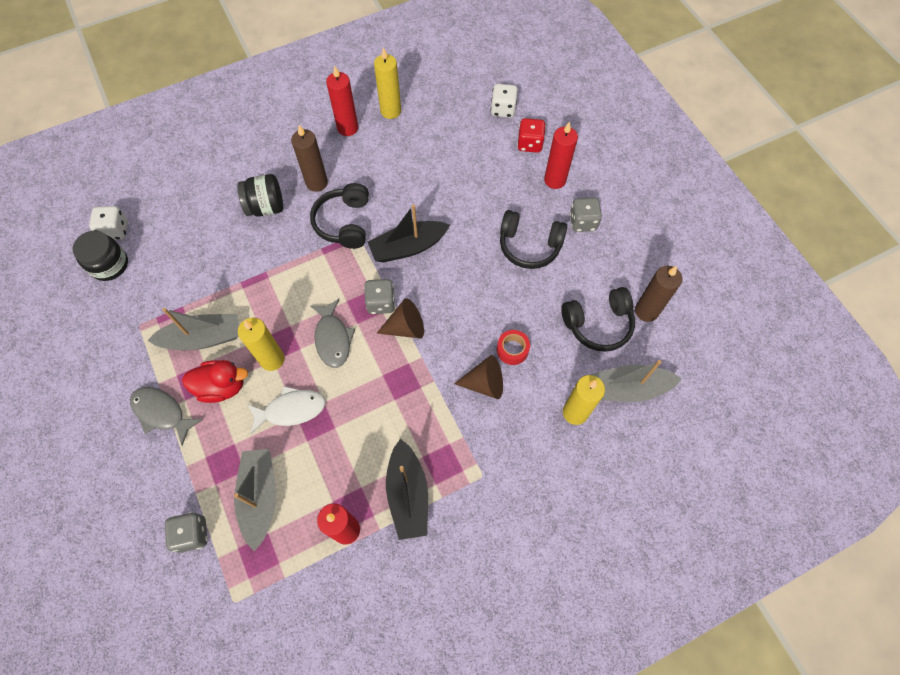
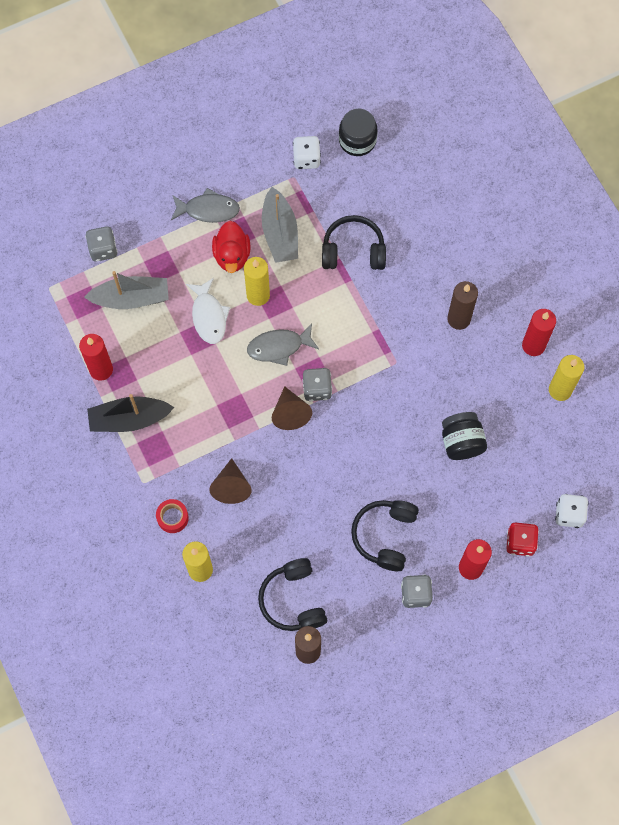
camera: 90 degrees right, 5 degrees up
(115, 230) = (396, 139): white dice -> white dice (306, 159)
(162, 413) = (208, 210): grey fish -> grey fish turned 60 degrees clockwise
(266, 207) = (427, 272): black jar -> black jar (461, 442)
(344, 223) = (409, 349): black headphones -> black headphones (353, 251)
(408, 247) = (381, 413): black boat -> none
(512, 350) = (265, 514): red tape -> red tape (172, 518)
(627, 388) = (223, 622): grey boat -> none

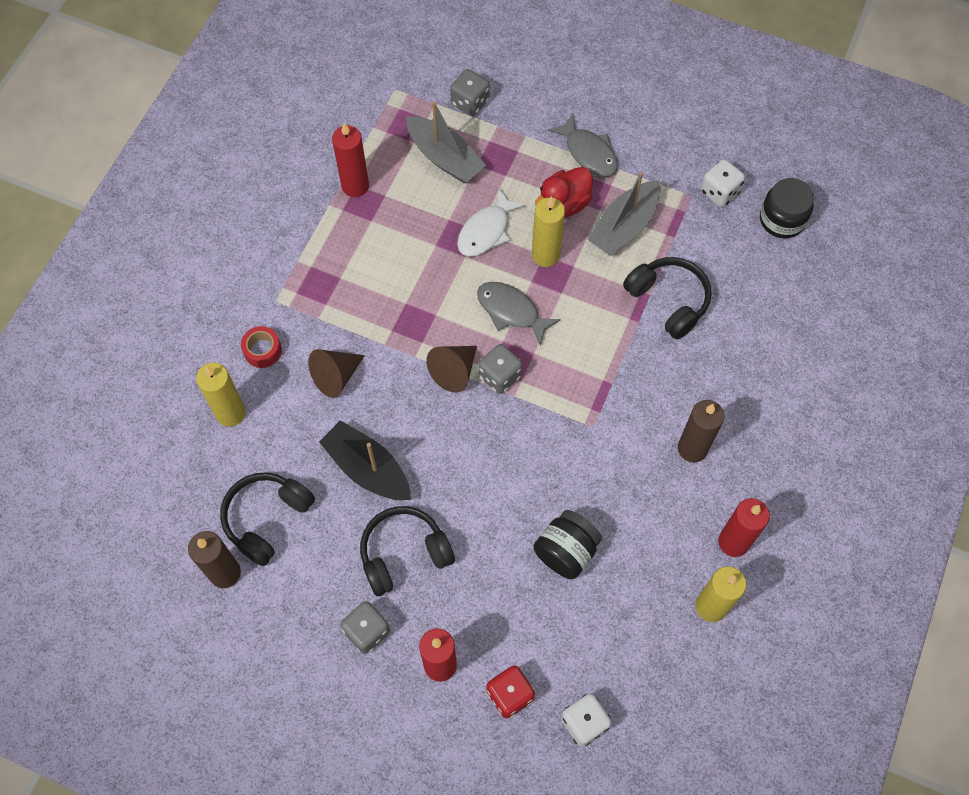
camera: 50 degrees right, 5 degrees down
(129, 419) = (328, 243): black boat -> black boat (368, 469)

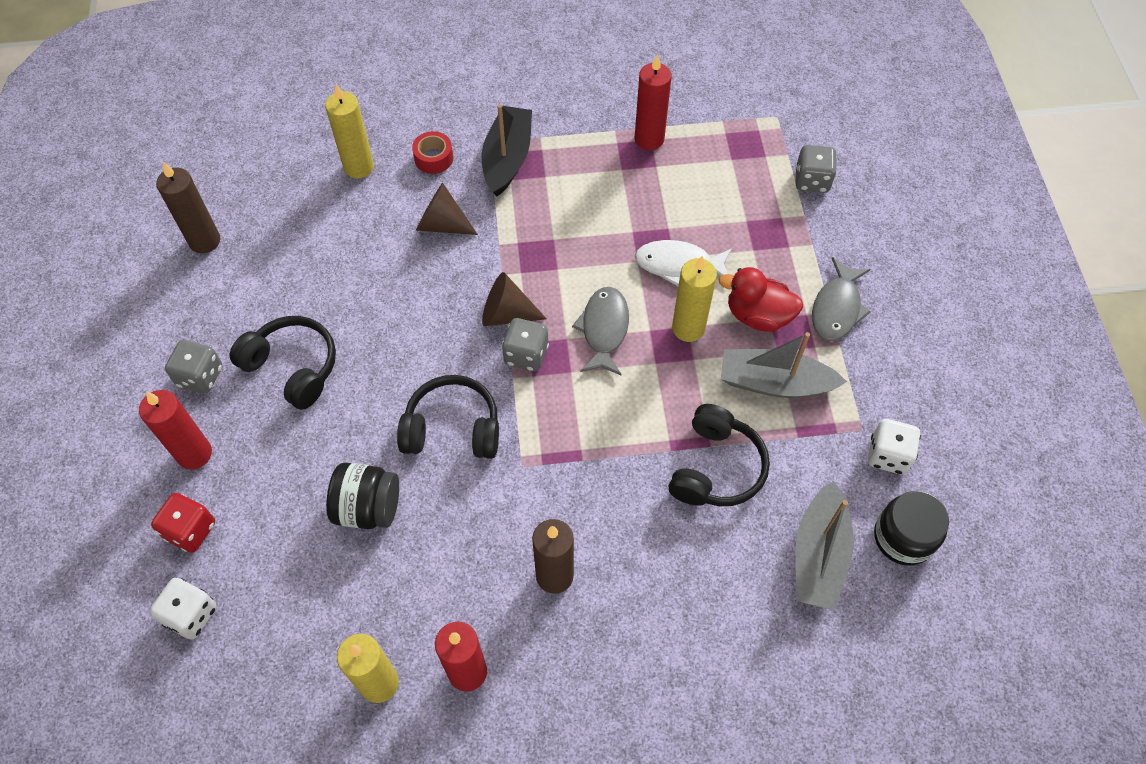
camera: 60 degrees right, 5 degrees down
(266, 519) = (272, 244): black headphones -> black headphones (452, 428)
(368, 469) = (363, 295): black boat -> black boat (507, 159)
(444, 158) = (733, 191): grey boat -> grey boat (818, 555)

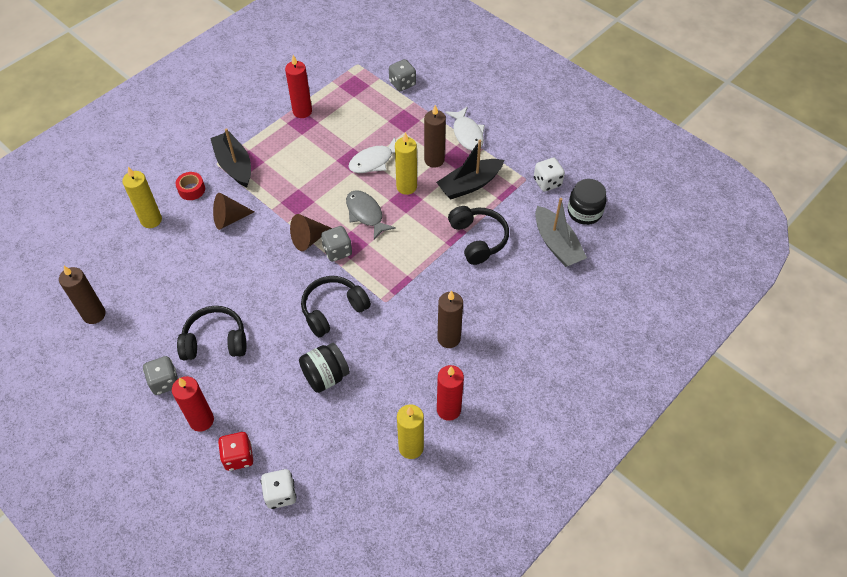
camera: 40 degrees left, 5 degrees down
(758, 315) = (434, 160): red duck -> brown candle
(774, 383) = (469, 185): grey boat -> black boat
(837, 308) = (467, 134): grey fish -> white fish

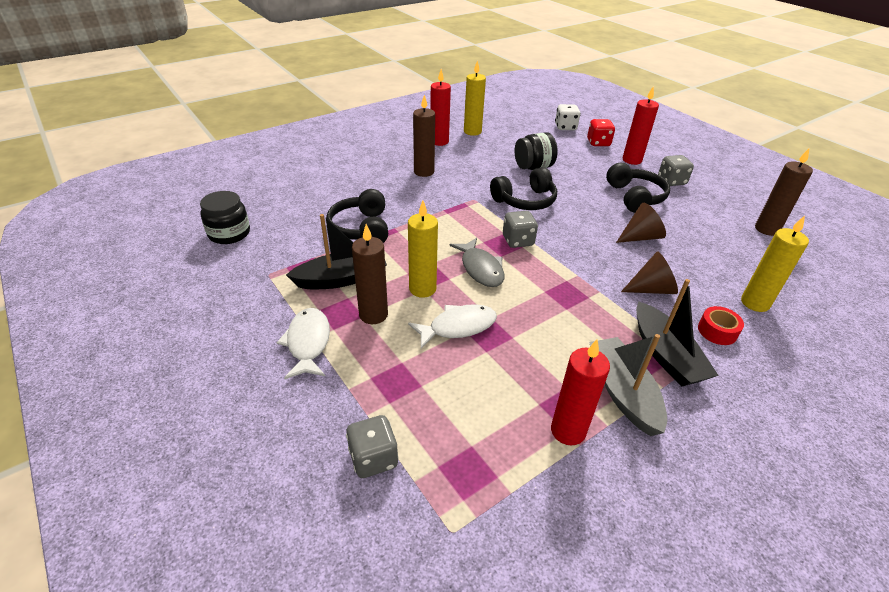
camera: 170 degrees left, 15 degrees down
(215, 341) = (635, 197): black headphones -> black headphones turned 105 degrees counterclockwise
(308, 239) = (550, 255): brown cone -> brown cone (640, 237)
(547, 182) = (245, 266): white dice -> none
(556, 244) = (283, 213): grey boat -> grey boat (623, 392)

